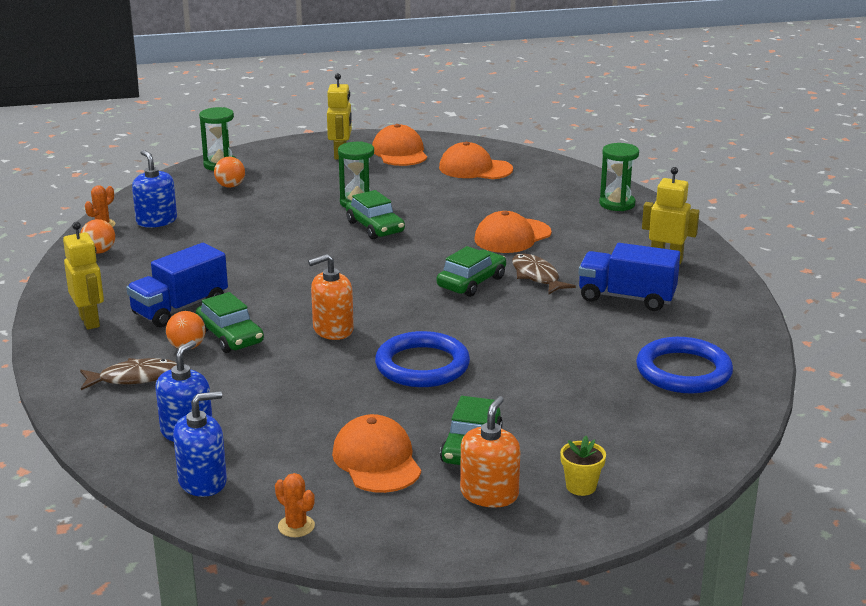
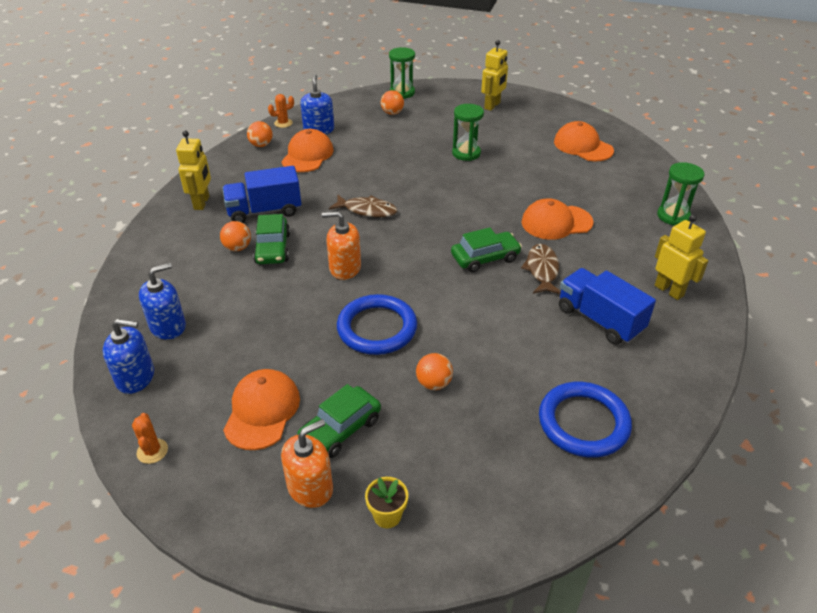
camera: 30 degrees right, 15 degrees up
(134, 378) = (182, 263): brown fish -> brown fish (367, 210)
(375, 227) = (459, 180): green car -> none
(399, 152) = (537, 115): orange cap -> orange cap (307, 155)
(524, 387) = (434, 383): none -> orange ball

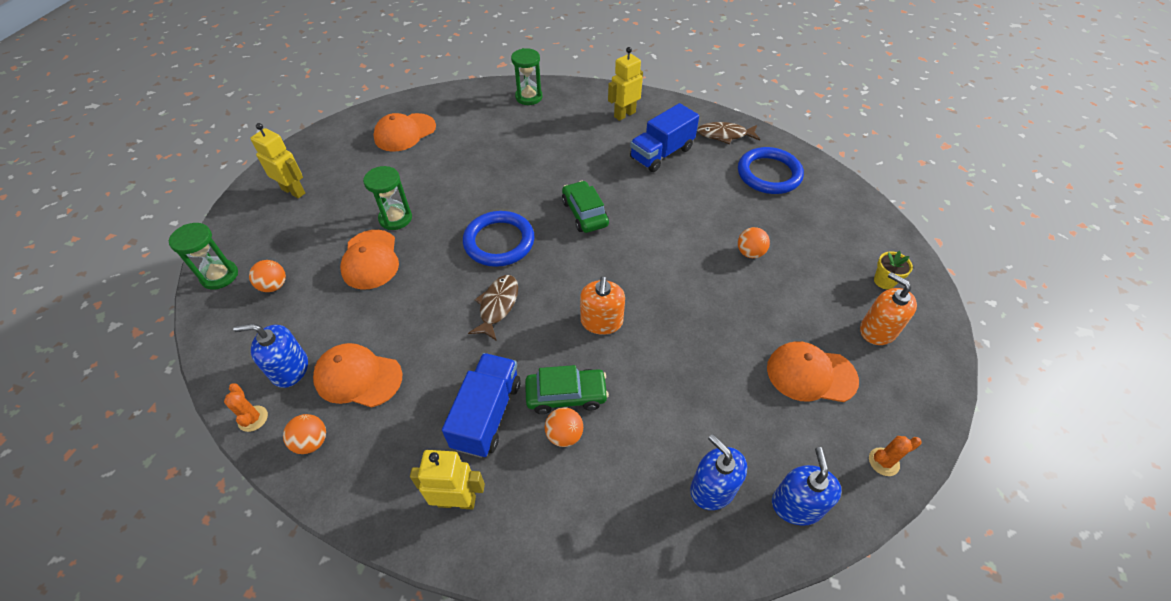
camera: 90 degrees left, 10 degrees up
(264, 211) = (487, 414): blue truck -> blue truck turned 150 degrees counterclockwise
(340, 429) = (814, 313): green car -> none
(377, 328) = (689, 292): blue ring -> blue ring (499, 242)
(542, 270) = (601, 178): brown fish -> brown fish (725, 135)
(556, 222) = (532, 163): orange cap -> orange cap (370, 260)

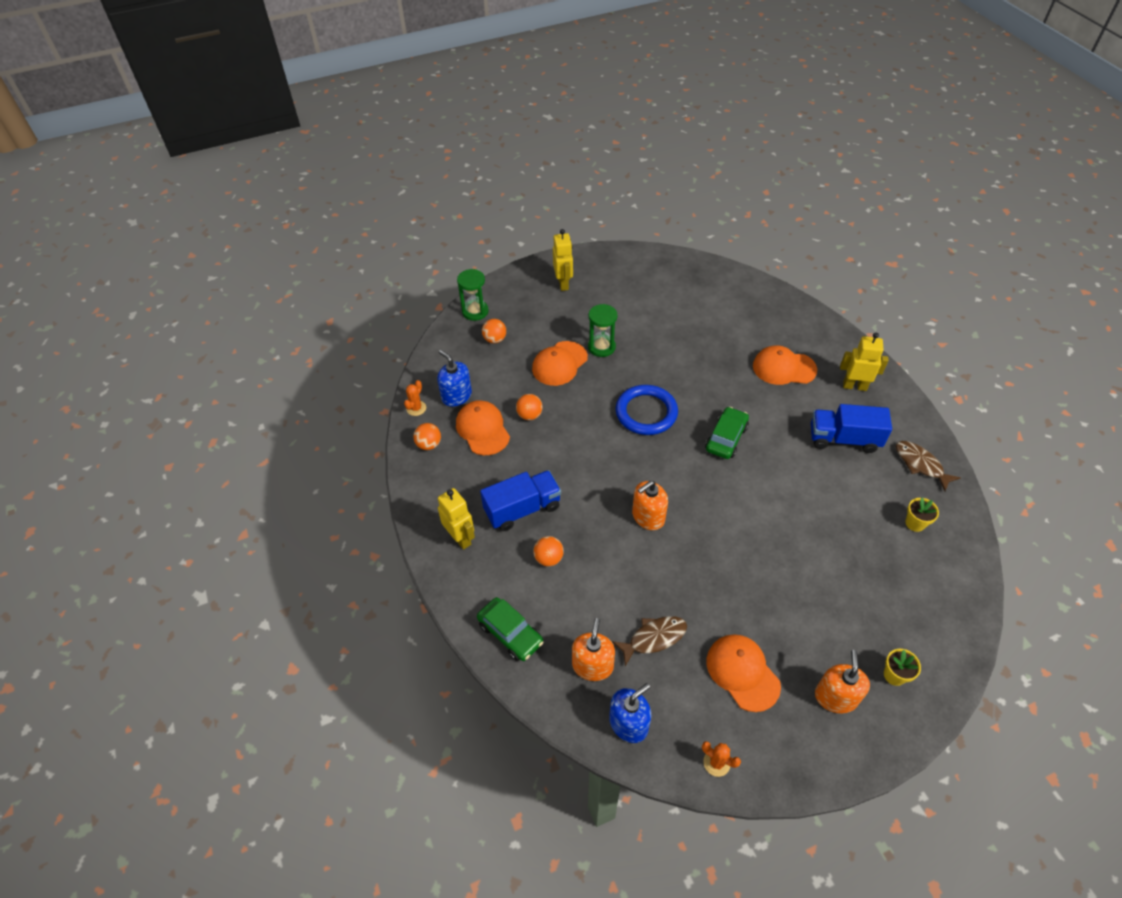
camera: 50 degrees right, 0 degrees up
(405, 133) = (672, 288): orange cap -> orange cap (784, 368)
(497, 306) = (598, 453): brown fish -> brown fish (653, 638)
(529, 97) = (794, 319): green hourglass -> none
(566, 395) = (575, 539): green car -> green car (510, 633)
(712, 488) = (592, 665): blue soap dispenser -> orange soap dispenser
(750, 253) = (812, 564): orange ball -> orange ball (529, 415)
(769, 174) = (915, 523): blue ring -> yellow flower pot

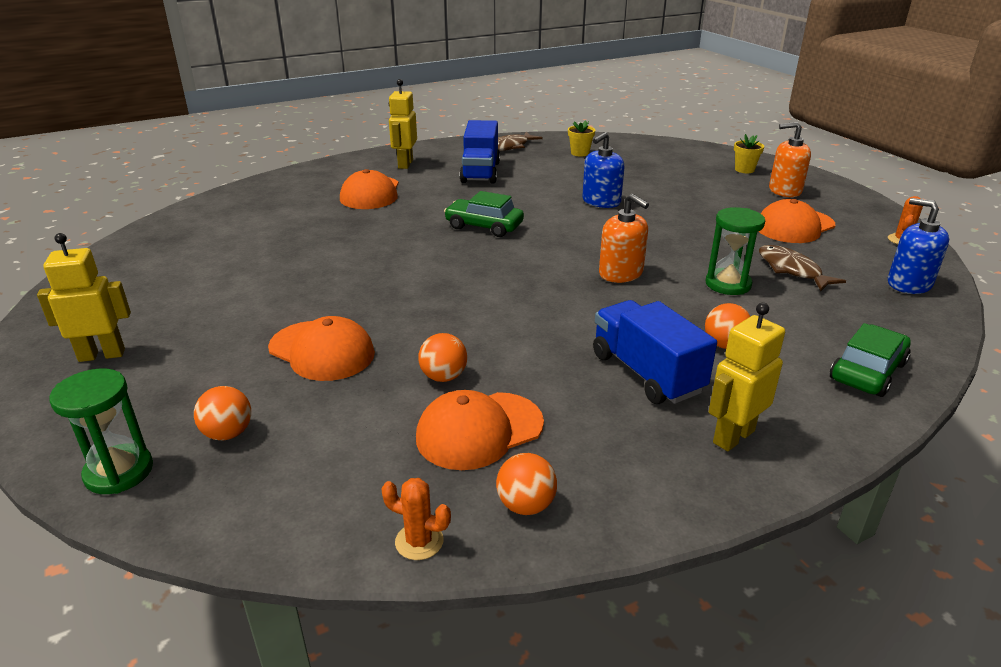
camera: 95 degrees left, 20 degrees down
(456, 396) = (386, 476): blue soap dispenser -> blue soap dispenser (601, 201)
(592, 665) = (859, 307): orange soap dispenser -> none
(601, 347) = (293, 312): green hourglass -> green hourglass (728, 284)
(646, 412) = (440, 275): blue ring -> none

